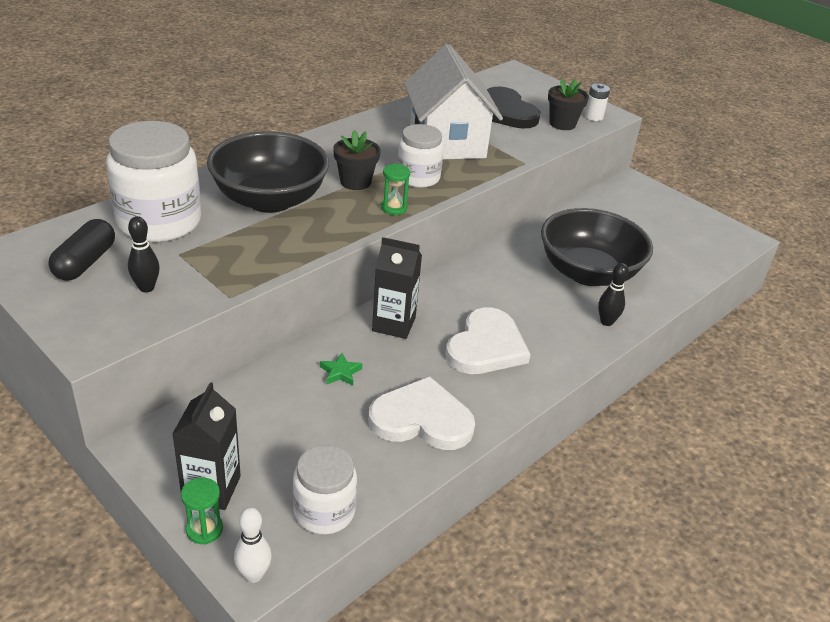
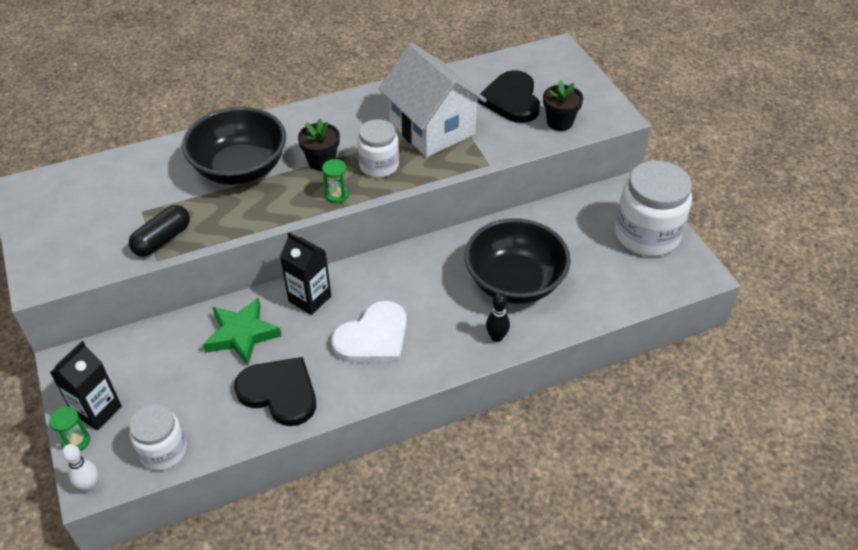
camera: 25 degrees right, 10 degrees up
(85, 262) = (72, 206): black capsule -> black capsule (162, 239)
(146, 288) = (102, 239): black bowling pin -> none
(159, 222) = (144, 176): white jar -> white jar (647, 235)
(340, 372) = (242, 334): green star -> green star, size x2.16
(422, 419) = (279, 392): white heart -> black heart
(447, 142) = (432, 128): white house -> white house turned 45 degrees counterclockwise
(593, 117) = (598, 117): white battery -> none

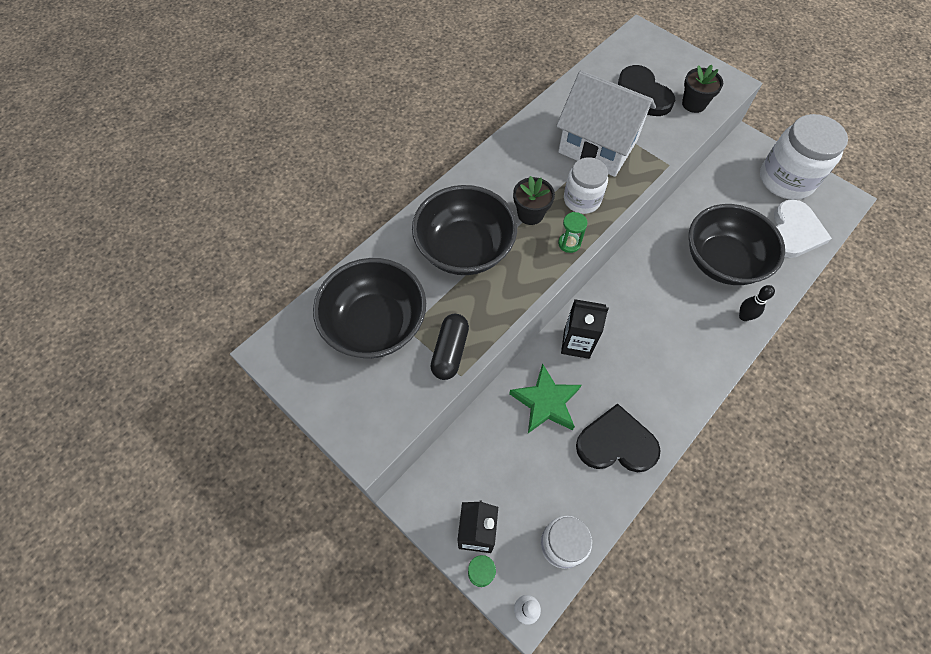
camera: 25 degrees left, 15 degrees up
(119, 198) = (375, 324): none -> black bowl
(373, 337) = (653, 358): white heart -> white heart (794, 232)

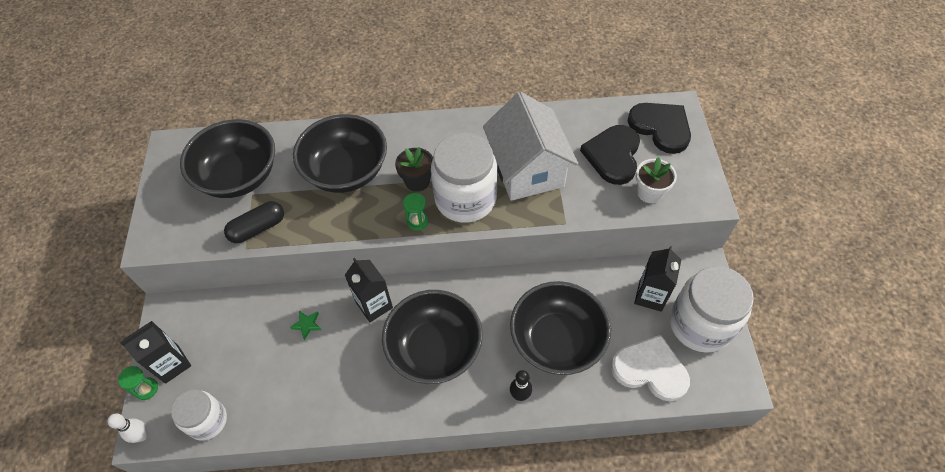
camera: 45 degrees right, 5 degrees down
(545, 402) = (307, 325): green star -> green star, size x0.46
(582, 200) = (465, 198): white jar -> white jar, size x1.67
(616, 443) = (317, 393): black heart -> black heart (661, 127)
(655, 336) = (434, 349): none -> black bowl
(693, 104) = (649, 192): black flower pot -> white flower pot
(739, 185) = (650, 296): none -> black carton
(794, 232) = (650, 369): white heart -> white heart turned 135 degrees counterclockwise

